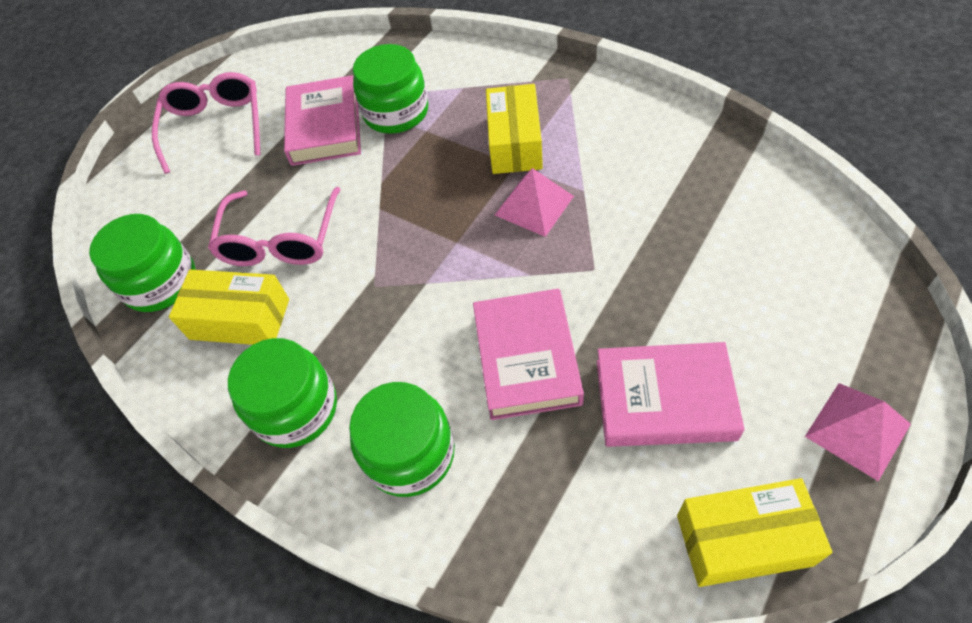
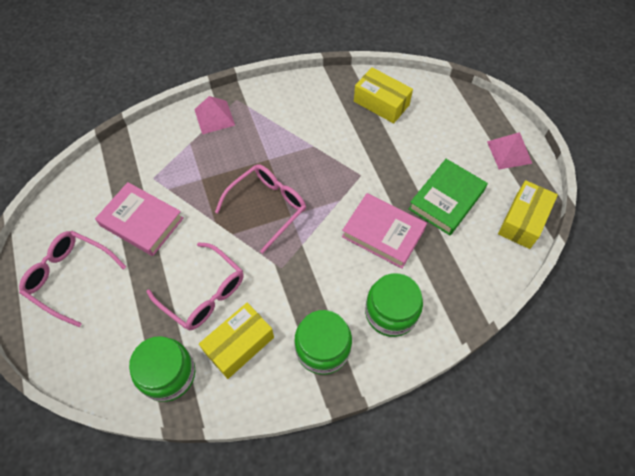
camera: 60 degrees left, 5 degrees up
(396, 112) = (171, 183): green jar -> none
(447, 212) = (267, 207): none -> pink glasses
(515, 143) = (254, 149): yellow box -> yellow box (381, 103)
(534, 205) = (301, 170): pink pyramid -> pink pyramid (214, 117)
(664, 399) = (446, 200): pink book -> green book

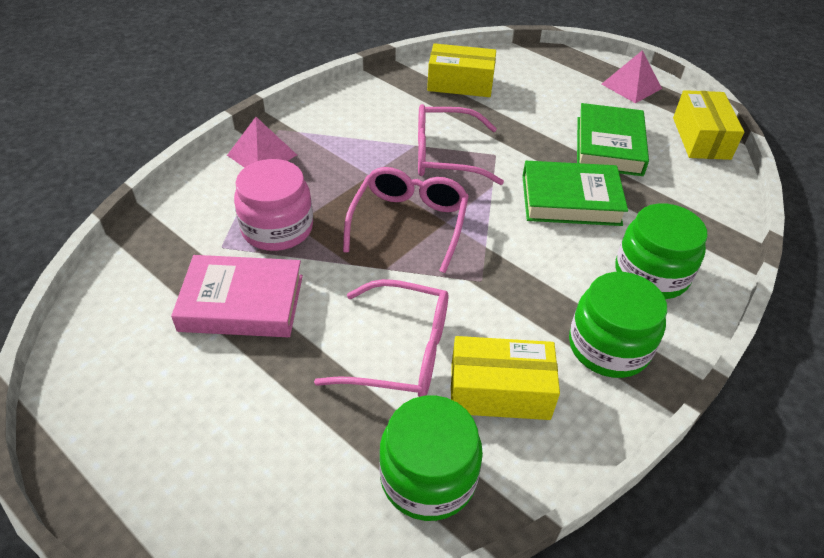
camera: 30 degrees left, 15 degrees down
(70, 277) = (171, 418): pink glasses -> pink glasses (445, 156)
(190, 178) = (277, 228): none -> pink jar
(239, 345) = (499, 391): yellow box -> yellow box turned 75 degrees clockwise
(383, 233) = (570, 200): pink book -> green book

